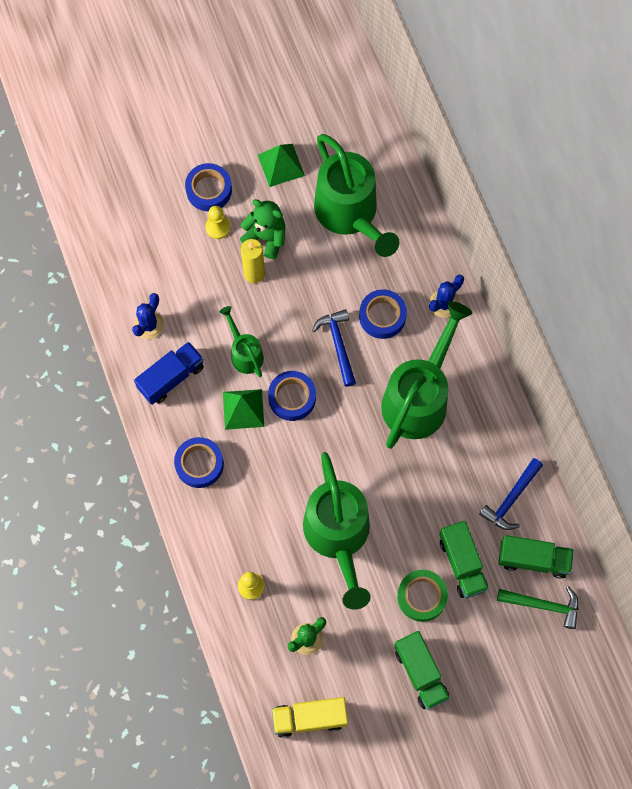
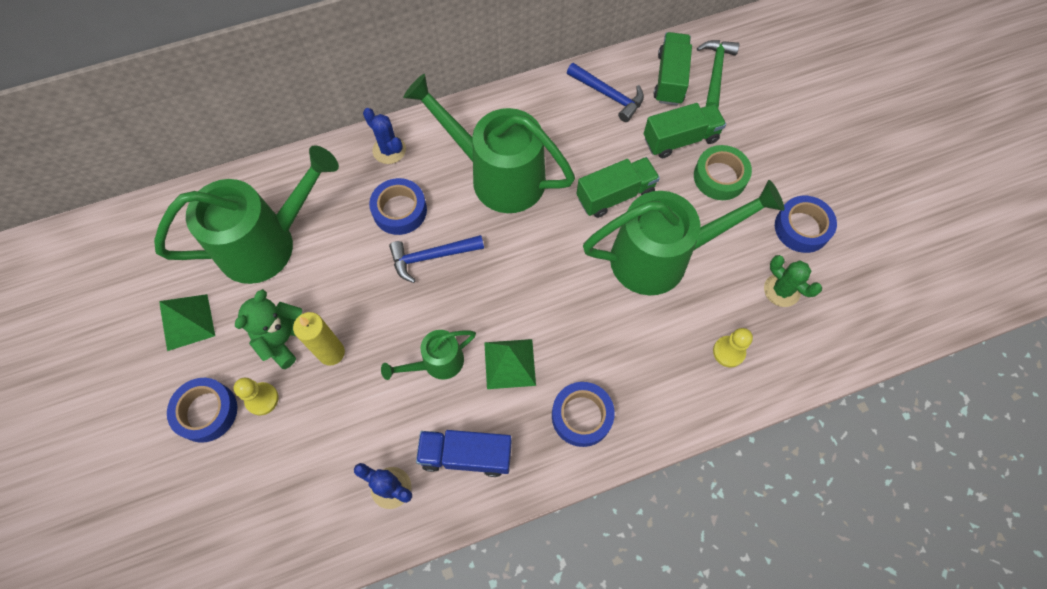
camera: 90 degrees left, 5 degrees down
(171, 377) = (466, 455): blue truck -> blue truck turned 45 degrees counterclockwise
(292, 398) = (496, 307): blue tape -> blue tape (802, 228)
(309, 718) = (869, 287): yellow truck -> none
(420, 673) = (801, 179): green truck -> green truck (615, 195)

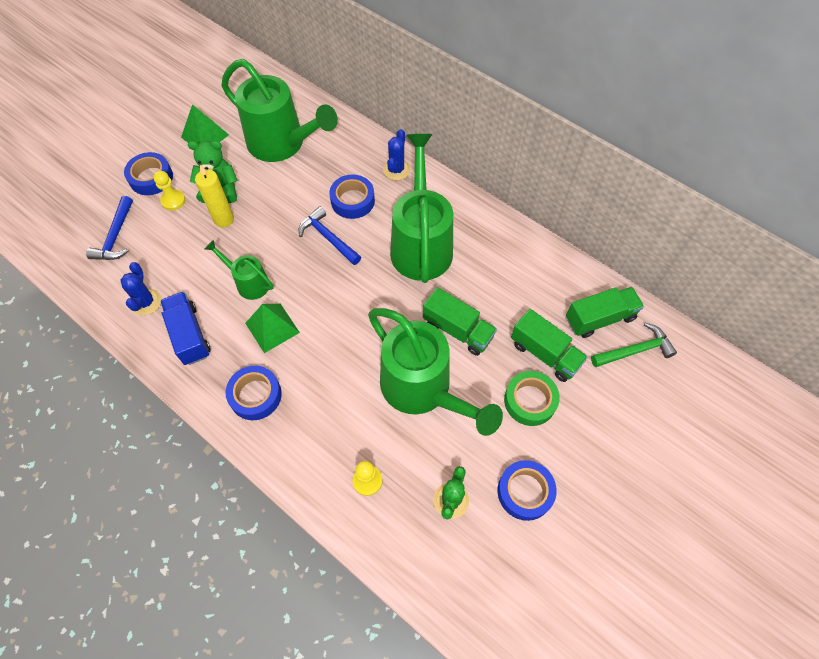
camera: 60 degrees right, 5 degrees down
(608, 95) = (548, 282): blue hammer -> blue hammer (115, 237)

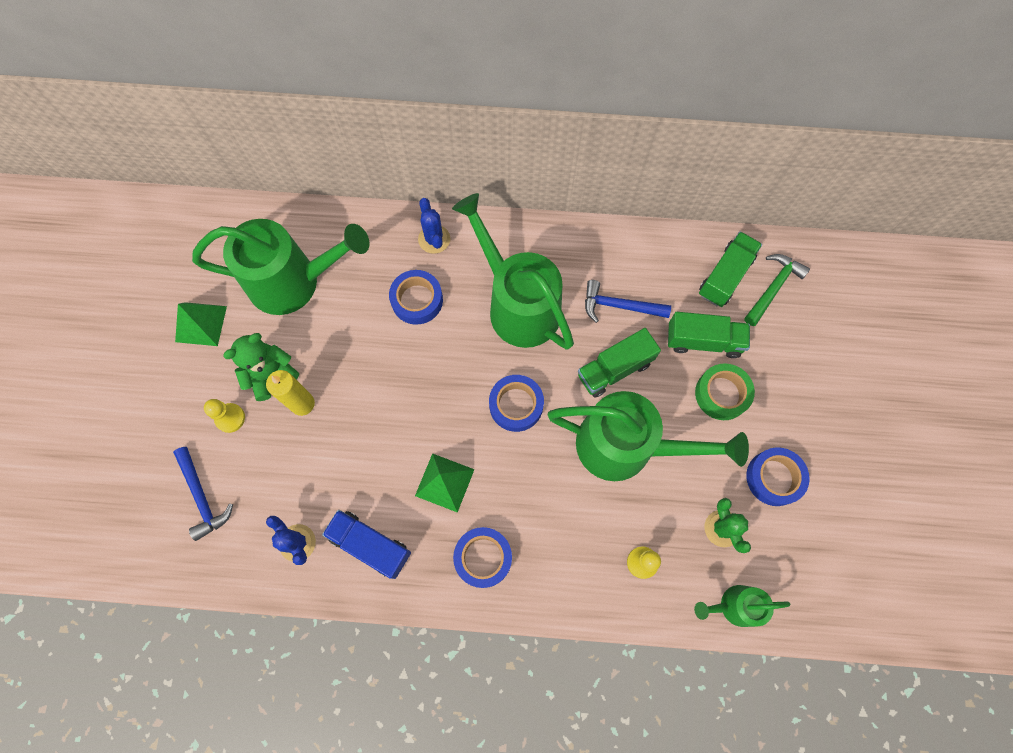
camera: 35 degrees left, 10 degrees up
(151, 178) = (183, 408): blue tape -> blue tape (516, 405)
(248, 282) = (384, 453): green watering can -> green watering can (733, 606)
(328, 238) = (424, 355): blue hammer -> blue hammer (619, 306)
(457, 330) = (614, 369): green truck -> green truck turned 150 degrees clockwise

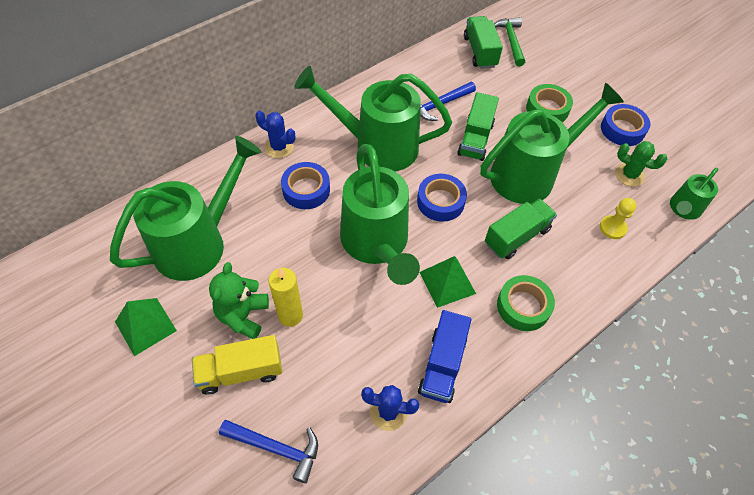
camera: 45 degrees left, 15 degrees down
(230, 418) = (241, 372): yellow pawn -> yellow truck
(370, 545) = (442, 365): blue truck -> blue truck turned 60 degrees counterclockwise
(423, 400) = (377, 245): none -> green watering can
(483, 558) = (523, 306): blue tape -> green tape
(703, 341) = (506, 90): green truck -> green truck (517, 237)

